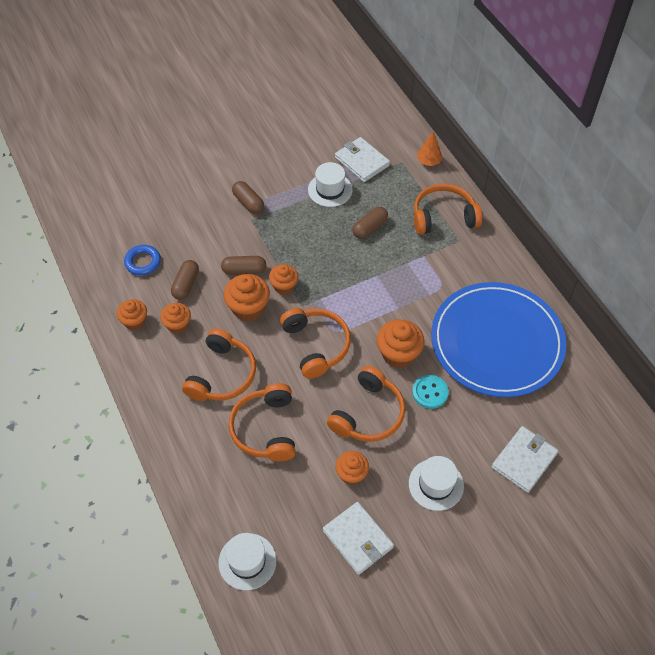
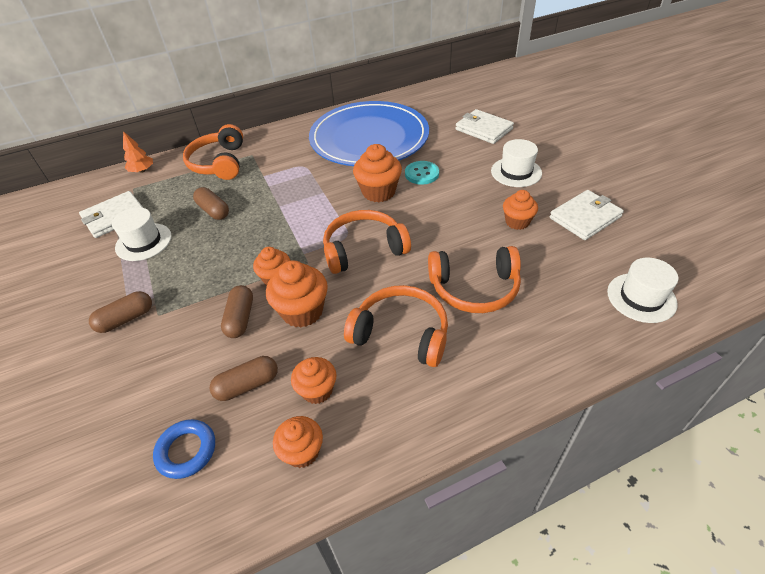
camera: 85 degrees left, 10 degrees down
(186, 284) = (247, 385): brown capsule -> brown capsule turned 45 degrees counterclockwise
(368, 414) = (448, 211): orange headphones -> none

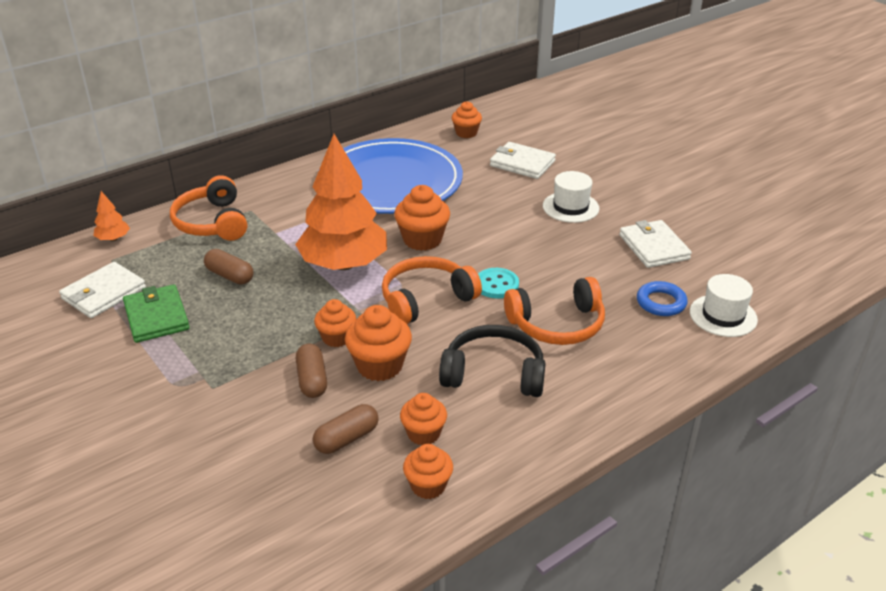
camera: 15 degrees left, 10 degrees down
(126, 319) = (176, 396): brown capsule -> none
(143, 242) = (156, 316): white hat -> green wallet
(186, 451) = (306, 502): blue ring -> blue ring (661, 302)
(307, 209) = (344, 264): none -> orange tree
(401, 333) = (494, 373): orange headphones -> black headphones
(422, 174) = (466, 217): turquoise button -> turquoise button (496, 285)
(517, 222) = (584, 257): orange cupcake -> orange cupcake (466, 133)
(585, 217) = (653, 247): white wallet -> white wallet turned 60 degrees counterclockwise

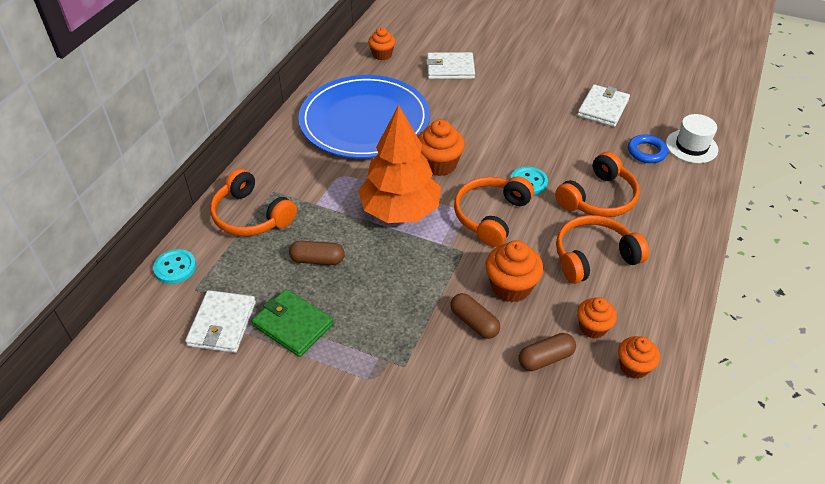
camera: 30 degrees left, 10 degrees up
(113, 239) = (175, 267): orange tree -> turquoise button
(336, 338) = (457, 278): orange cupcake -> none
(346, 439) = (545, 358): brown capsule -> brown capsule turned 45 degrees clockwise
(494, 373) = (593, 256): black headphones -> orange headphones
(570, 207) = (519, 95): white hat -> none
(653, 247) = (603, 108): white wallet -> white wallet turned 75 degrees clockwise

